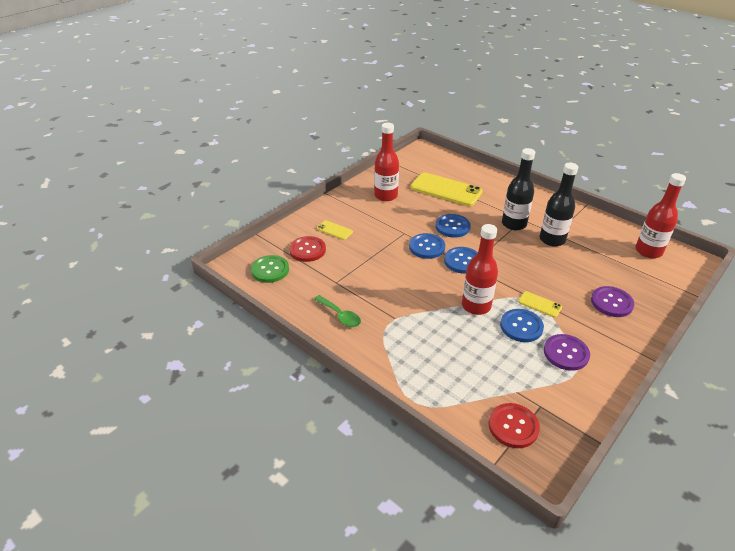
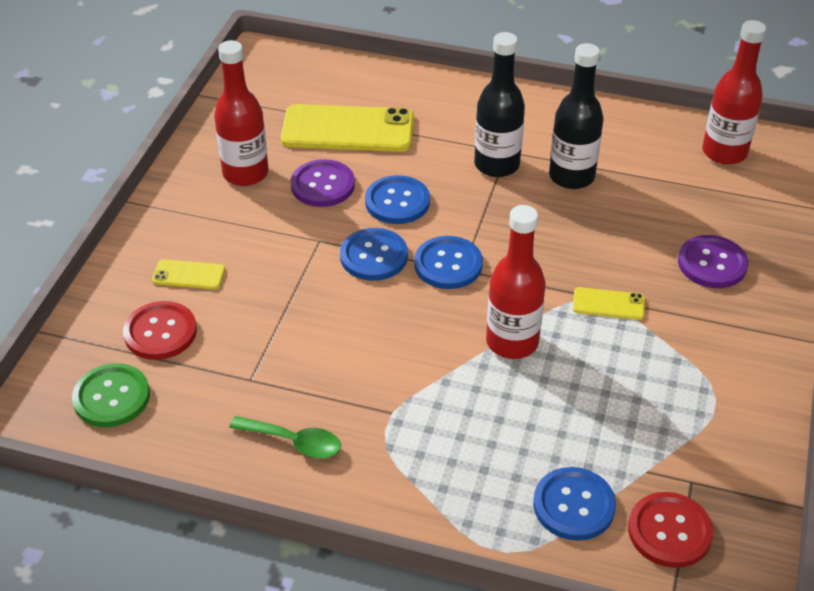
camera: 25 degrees left, 5 degrees up
(521, 326) = (599, 354): blue button -> blue button (574, 505)
(566, 353) = (686, 377): purple button -> purple button (322, 185)

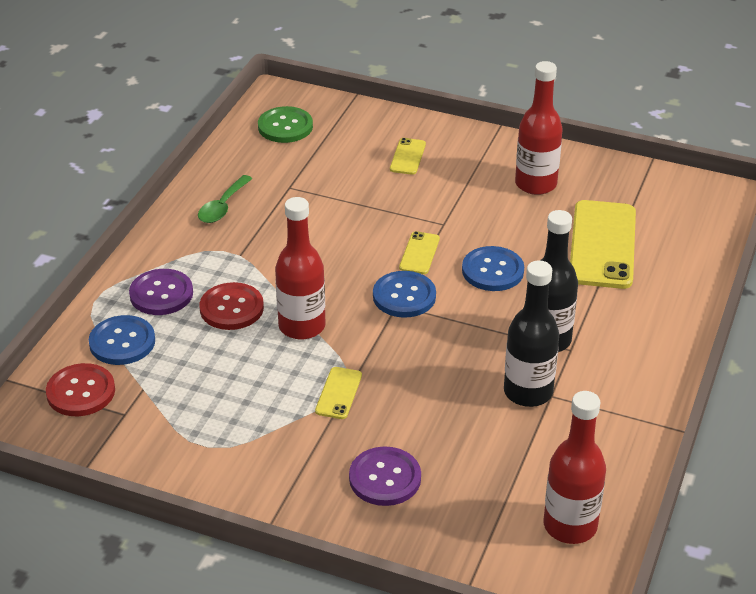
camera: 95 degrees right, 5 degrees down
(160, 332) = (346, 145): red button -> red button (231, 308)
(322, 185) = (518, 227): purple button -> purple button (161, 294)
(374, 256) = (419, 253): blue button -> yellow phone

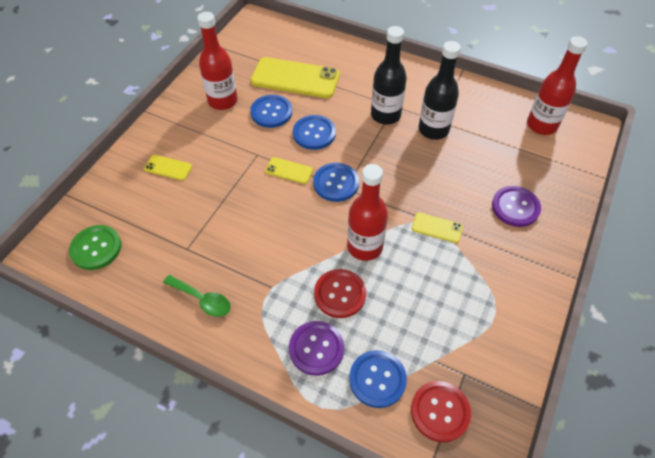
camera: 85 degrees left, 15 degrees up
(524, 228) = (271, 112): none -> blue button

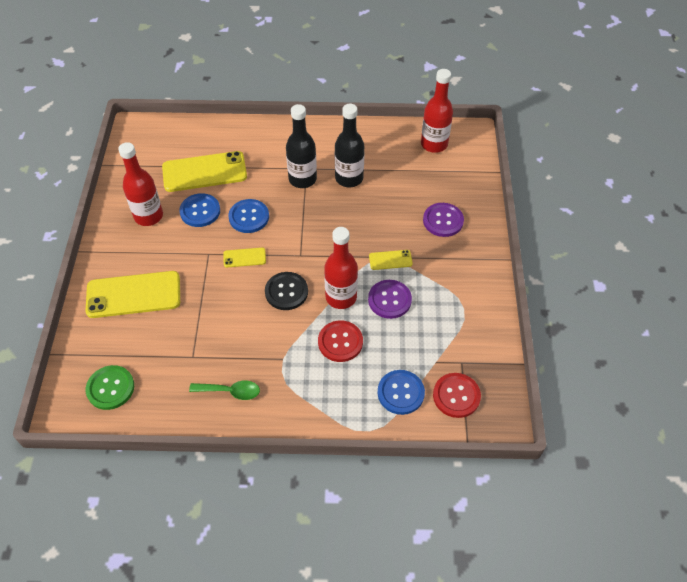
camera: 25 degrees left, 0 degrees up
(168, 167) = (133, 294): yellow phone -> yellow phone, size x2.12
(311, 220) = (286, 292): none -> black button
(316, 348) = (343, 390): purple button -> purple button (389, 300)
(336, 183) = (290, 253): blue button -> none

